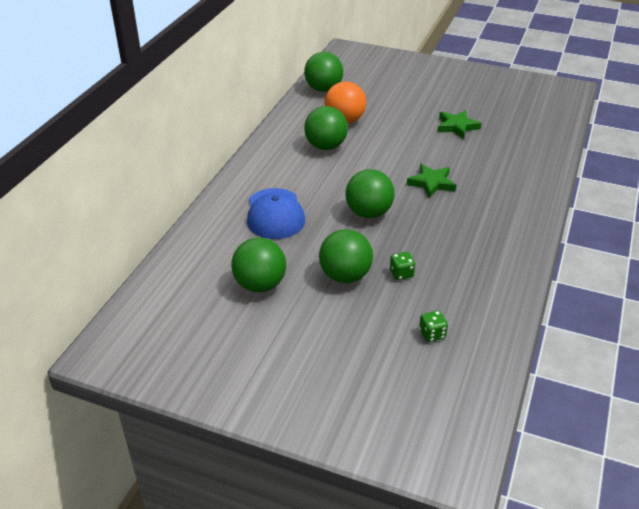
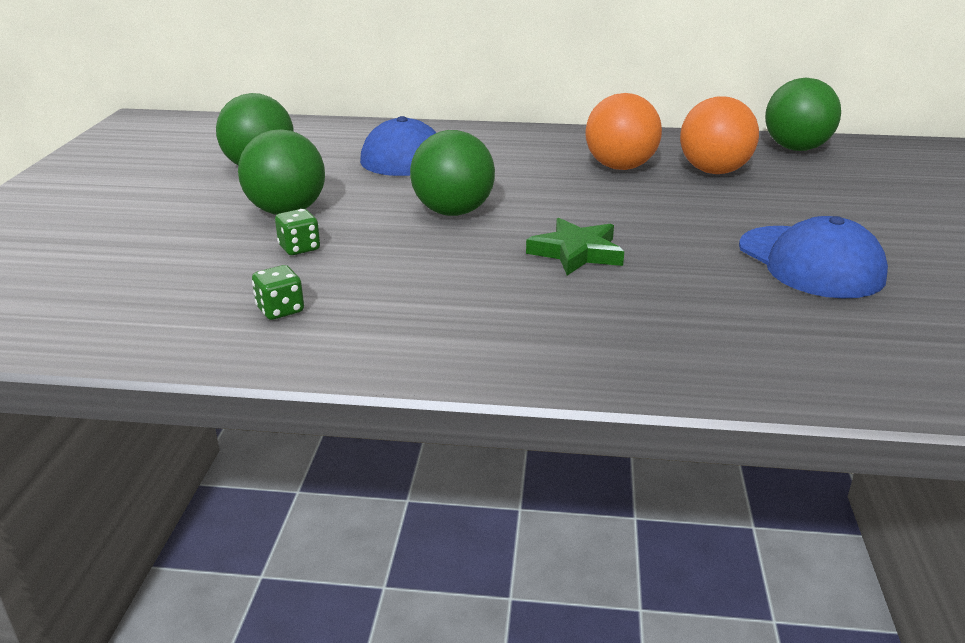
camera: 75 degrees right, 10 degrees down
(325, 146) = (620, 167): green ball -> orange ball
(432, 334) = (149, 282): green dice -> green dice (280, 310)
(457, 127) = (810, 262): green star -> blue cap

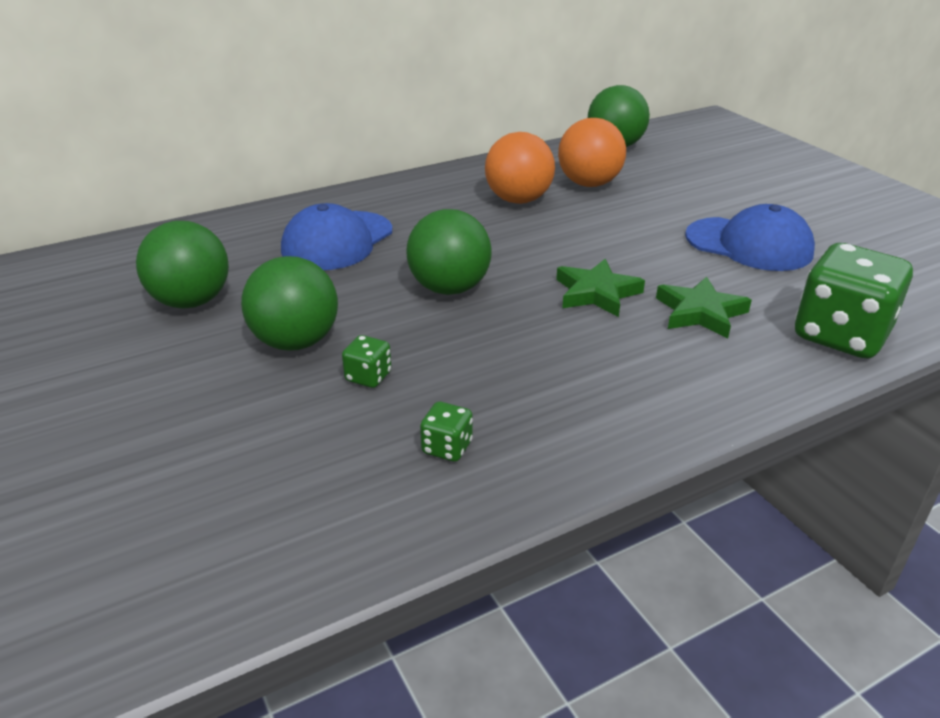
camera: 35 degrees left, 5 degrees up
(655, 297) = (700, 312): none -> green star
(783, 365) = (840, 335): none -> green dice

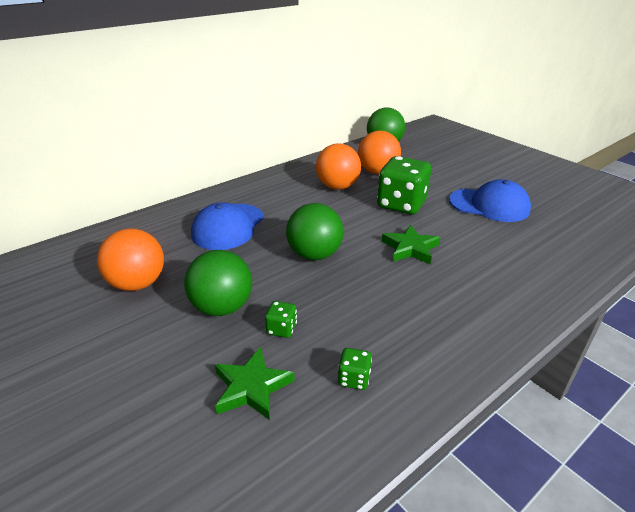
camera: 10 degrees left, 0 degrees up
(191, 301) = (138, 283): green ball -> orange ball
(700, 312) = (479, 255): green star -> green star (251, 387)
(840, 335) = (567, 262): green dice -> green dice (401, 204)

